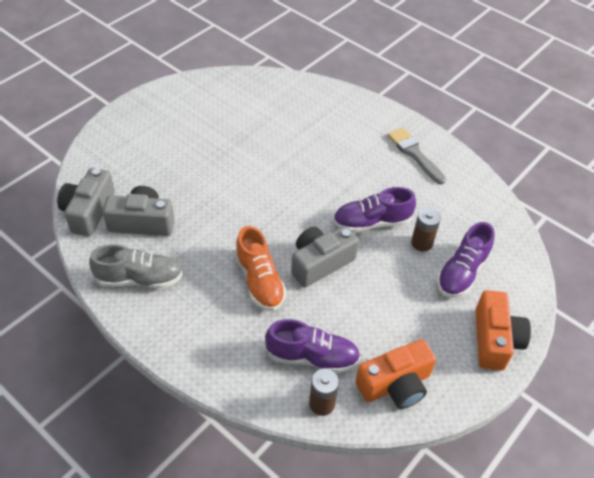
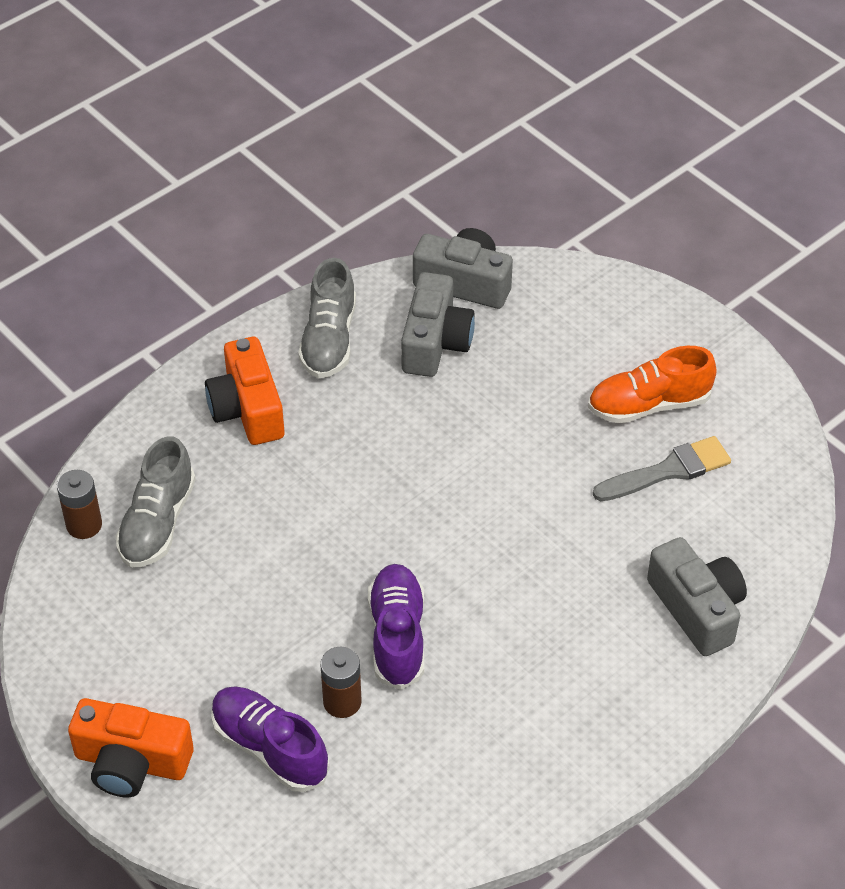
camera: 100 degrees right, 0 degrees up
(259, 281) = (301, 474): orange shoe -> orange shoe (649, 405)
(312, 357) = (157, 522): purple shoe -> grey shoe
(320, 263) = (322, 553): grey camera -> grey camera (697, 609)
(395, 385) = (89, 614): orange camera -> orange camera (247, 409)
(414, 154) = (563, 736): grey brush -> grey brush (668, 471)

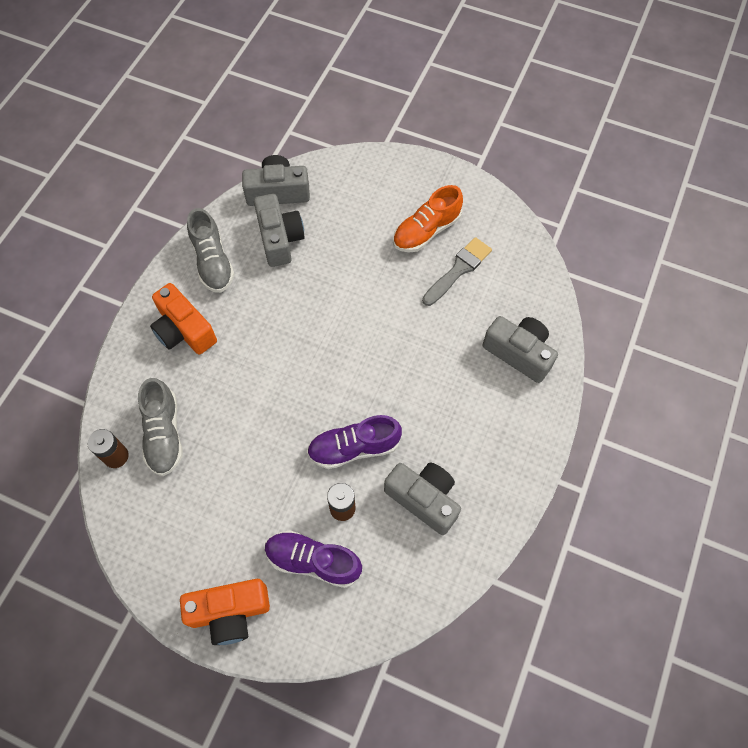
camera: 25 degrees left, 15 degrees up
(397, 636) = (354, 448): purple shoe -> purple shoe turned 75 degrees counterclockwise
(458, 735) = (424, 499): none -> grey camera

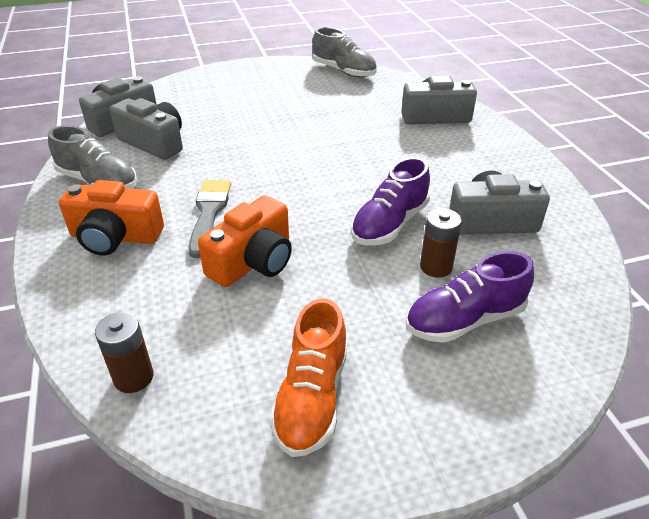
camera: 40 degrees left, 25 degrees down
(164, 434) = (178, 322): grey shoe -> grey shoe (344, 71)
(230, 612) = (443, 423): orange camera -> orange camera (253, 261)
(426, 231) = (280, 92): orange shoe -> orange shoe (312, 397)
(458, 270) = (332, 99): grey brush -> grey brush (209, 213)

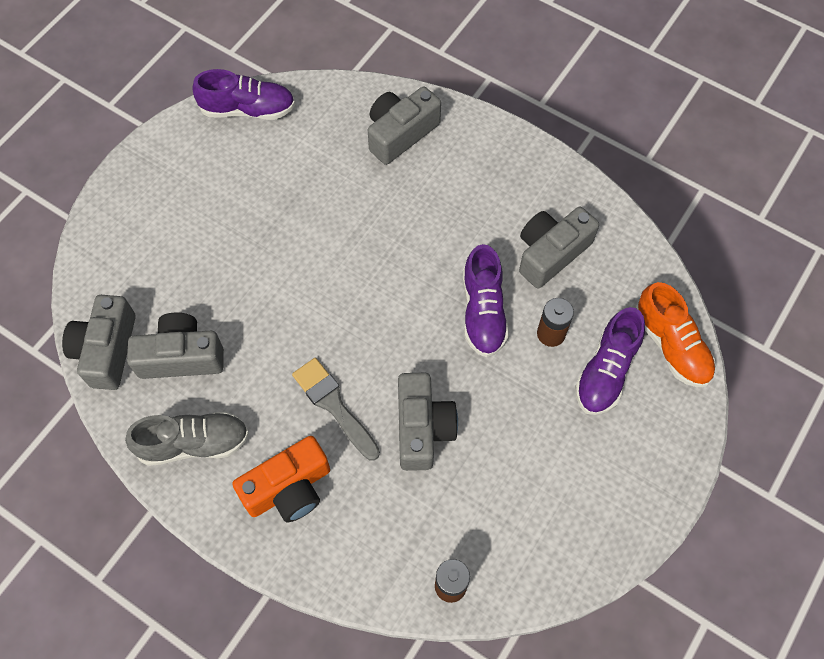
camera: 40 degrees left, 25 degrees up
(253, 261) = (422, 428): orange camera -> grey camera
(312, 397) = (569, 508): orange shoe -> orange shoe (671, 345)
(344, 71) = (248, 109): grey shoe -> purple shoe

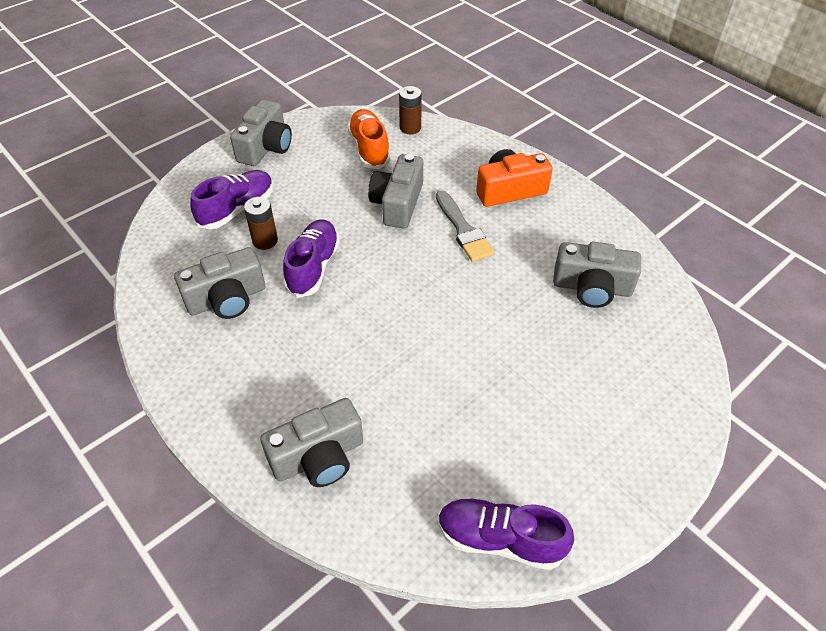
camera: 165 degrees left, 15 degrees down
(107, 350) = (663, 306): grey camera -> grey camera (266, 147)
(194, 443) = (582, 228): grey shoe -> none
(671, 345) = (175, 215): orange shoe -> orange shoe (369, 149)

